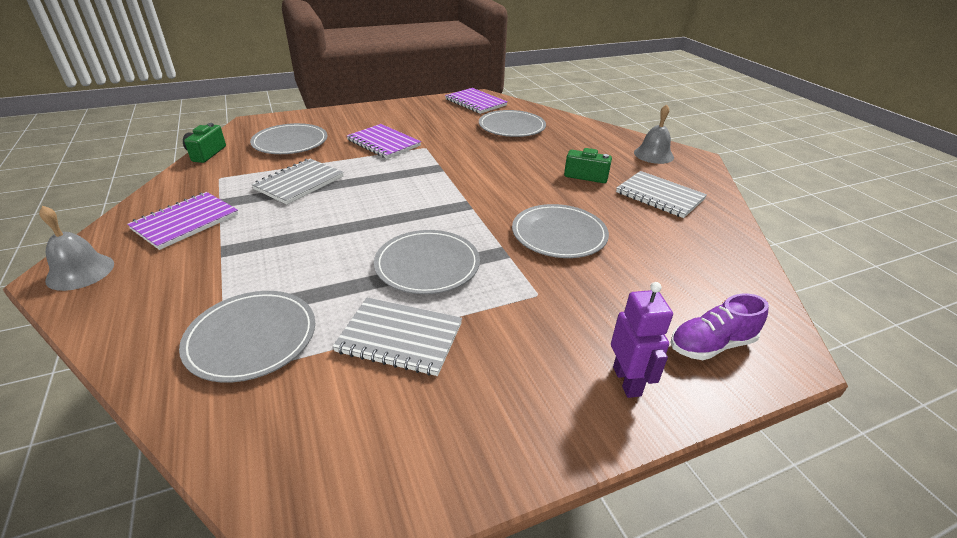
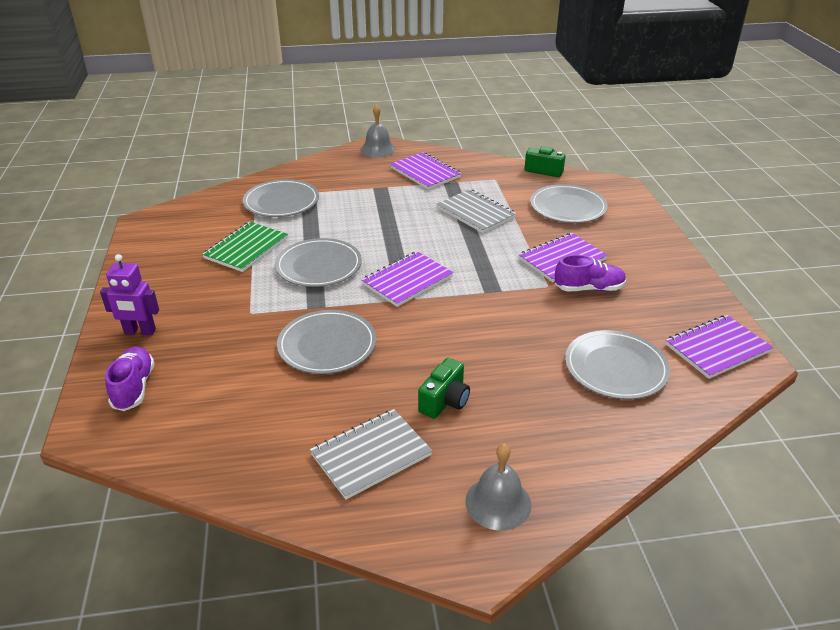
camera: 105 degrees right, 0 degrees up
(400, 337) = (246, 248): grey notebook -> green notebook
(424, 134) = (589, 288): none -> purple shoe
(439, 206) = (407, 281): none -> purple notebook

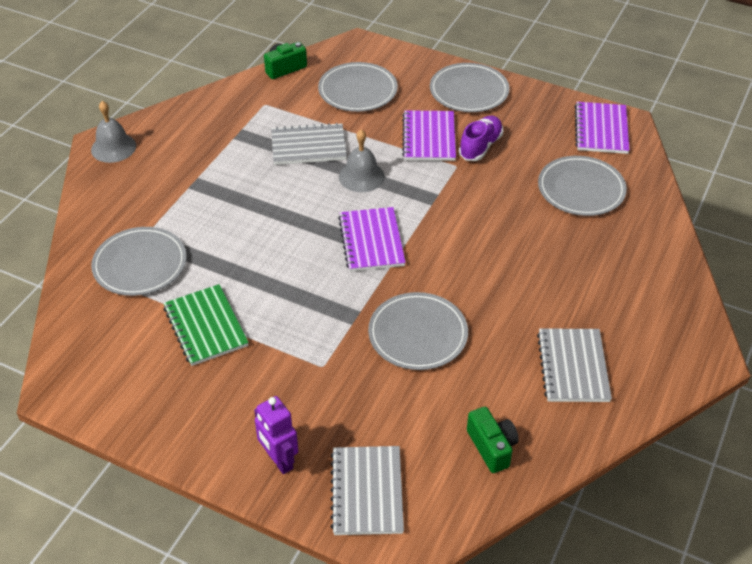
camera: 55 degrees left, 10 degrees up
(134, 388) = (367, 492): purple shoe -> grey notebook
(140, 332) = (279, 460): purple robot -> purple robot turned 105 degrees clockwise
(319, 266) = (291, 287): grey plate -> grey plate (469, 91)
(425, 173) = (201, 140): purple notebook -> none
(445, 401) = (546, 297): green camera -> green camera (492, 447)
(498, 502) = (666, 322): grey bell -> grey bell (361, 176)

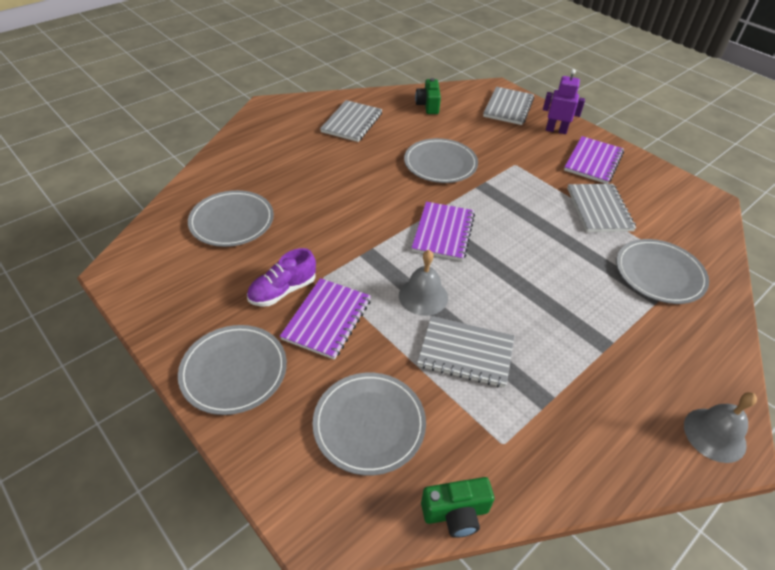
camera: 160 degrees left, 0 degrees up
(206, 326) = (599, 209): green notebook -> grey notebook
(279, 460) = (556, 130): purple robot -> purple robot turned 60 degrees counterclockwise
(601, 130) = (149, 270): purple notebook -> purple notebook (593, 161)

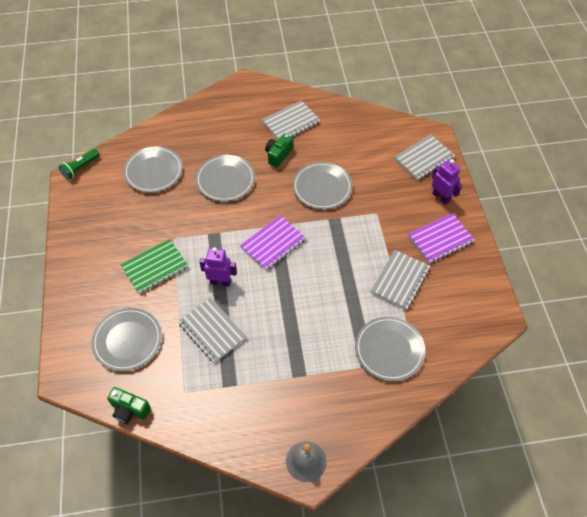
camera: 35 degrees right, 10 degrees up
(123, 256) = (80, 168): none -> green flashlight
(234, 371) = (86, 272): grey plate -> grey plate (225, 180)
(283, 291) = (146, 235): purple shoe -> none
(327, 319) = (155, 267): purple notebook -> green notebook
(423, 296) = (220, 282): grey bell -> purple robot
(428, 105) = (361, 130): green camera -> green camera (278, 155)

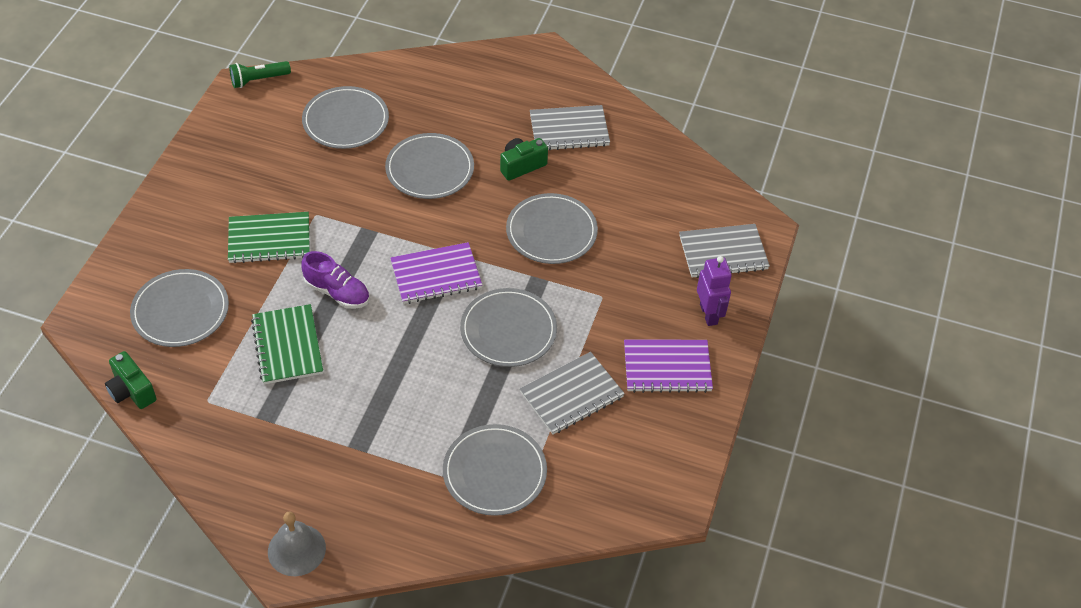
camera: 25 degrees right, 5 degrees down
(212, 330) = (288, 346): grey notebook -> green notebook
(220, 282) = (337, 292): purple robot -> purple shoe
(338, 258) = (508, 330): none -> grey plate

